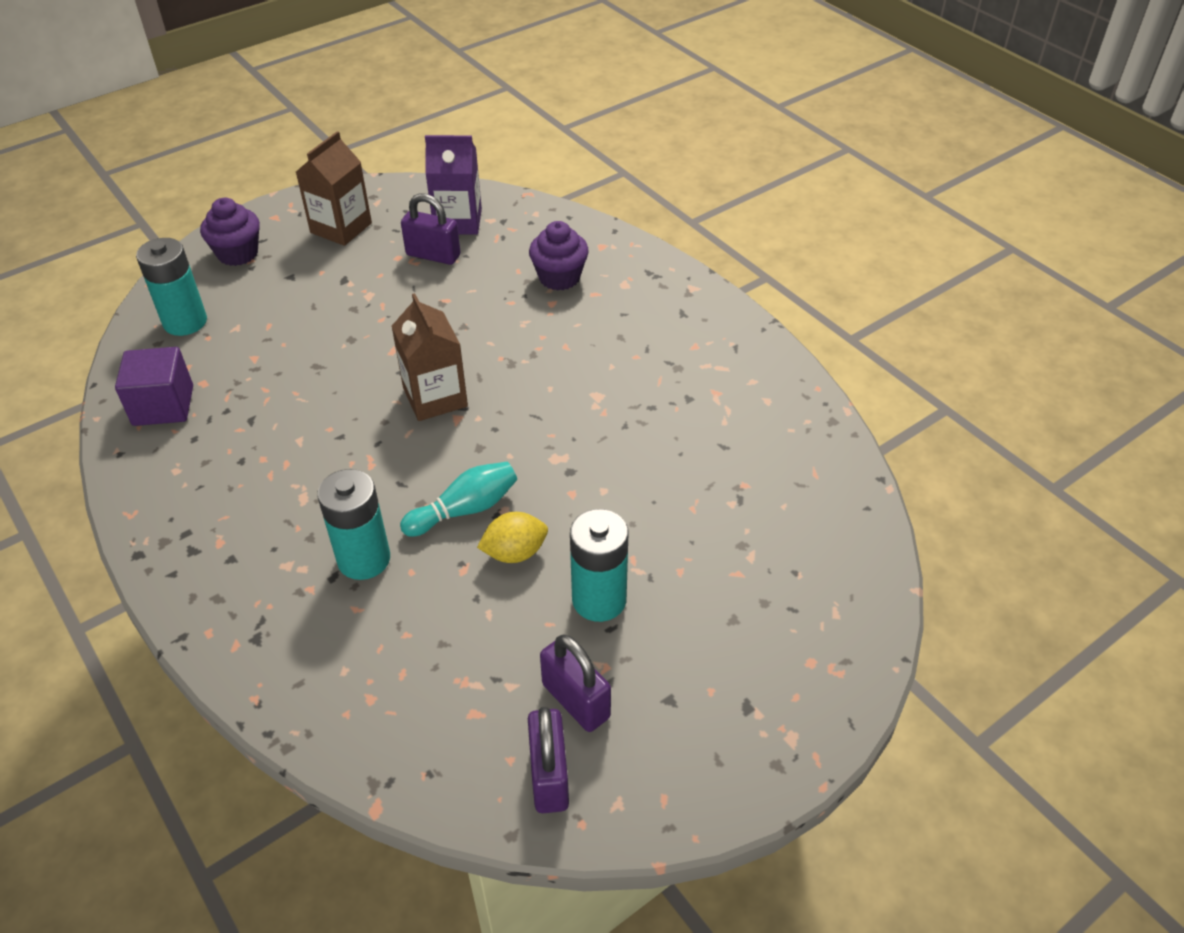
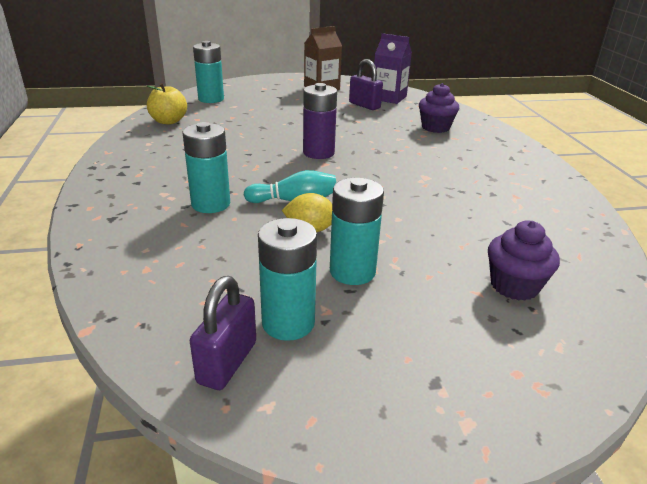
camera: 25 degrees right, 15 degrees down
(163, 405) = (168, 121): purple cube -> yellow apple
(238, 253) = (260, 85): purple cupcake -> purple cupcake (514, 286)
(435, 397) = (318, 153): brown carton -> purple battery
(576, 701) = (288, 323): purple padlock -> turquoise battery

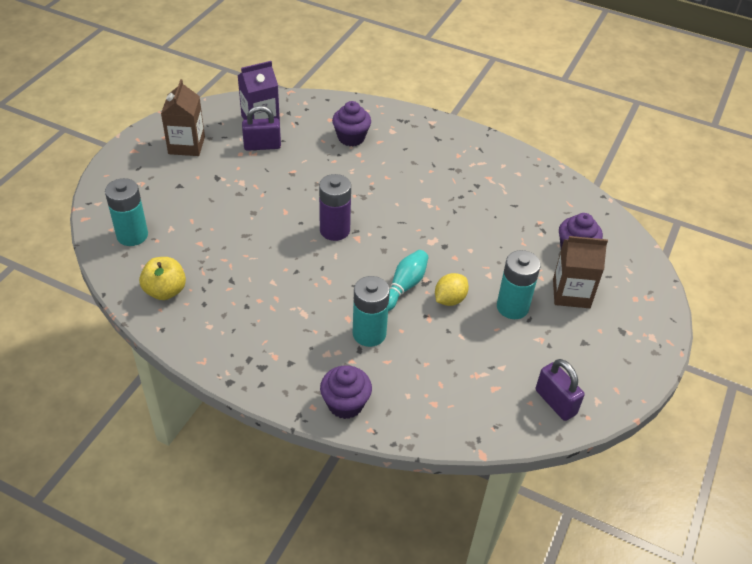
camera: 55 degrees left, 15 degrees up
(105, 221) = (345, 404): none -> purple cupcake
(288, 323) = (540, 361): turquoise battery -> none
(437, 308) = (571, 293): none -> brown carton

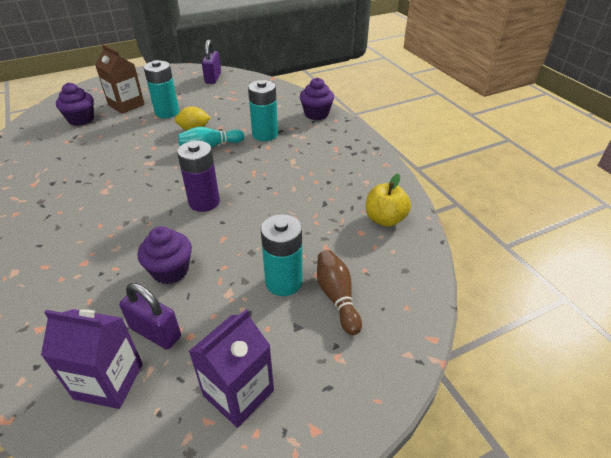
camera: 140 degrees left, 5 degrees down
(132, 235) = (387, 287): turquoise battery -> turquoise battery (284, 282)
(165, 213) = (337, 297): none -> brown bowling pin
(186, 145) = (238, 393): brown carton -> purple carton
(351, 138) = (60, 287): purple cupcake -> purple cupcake (170, 270)

